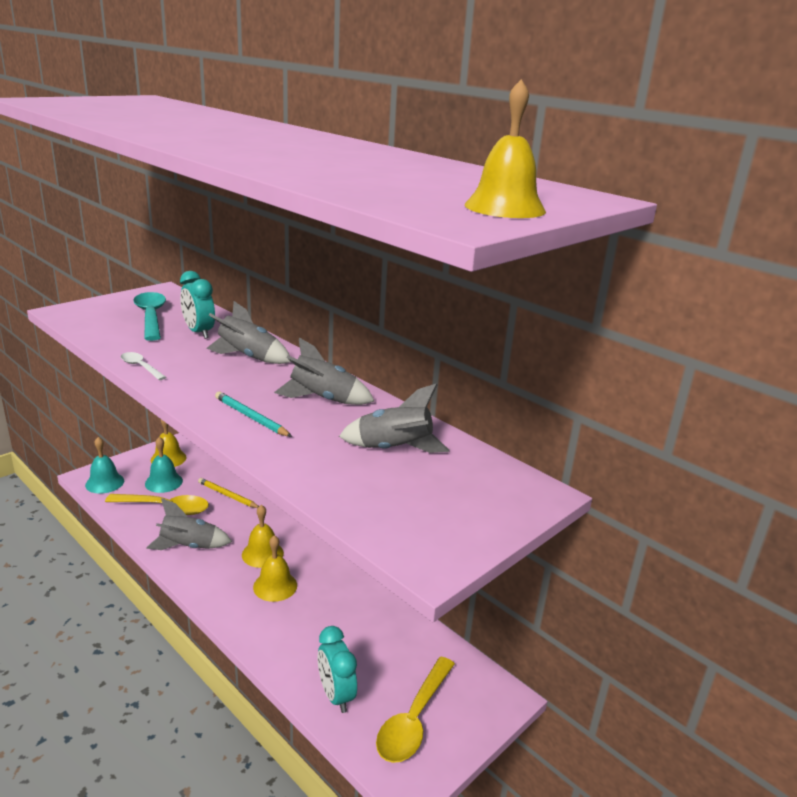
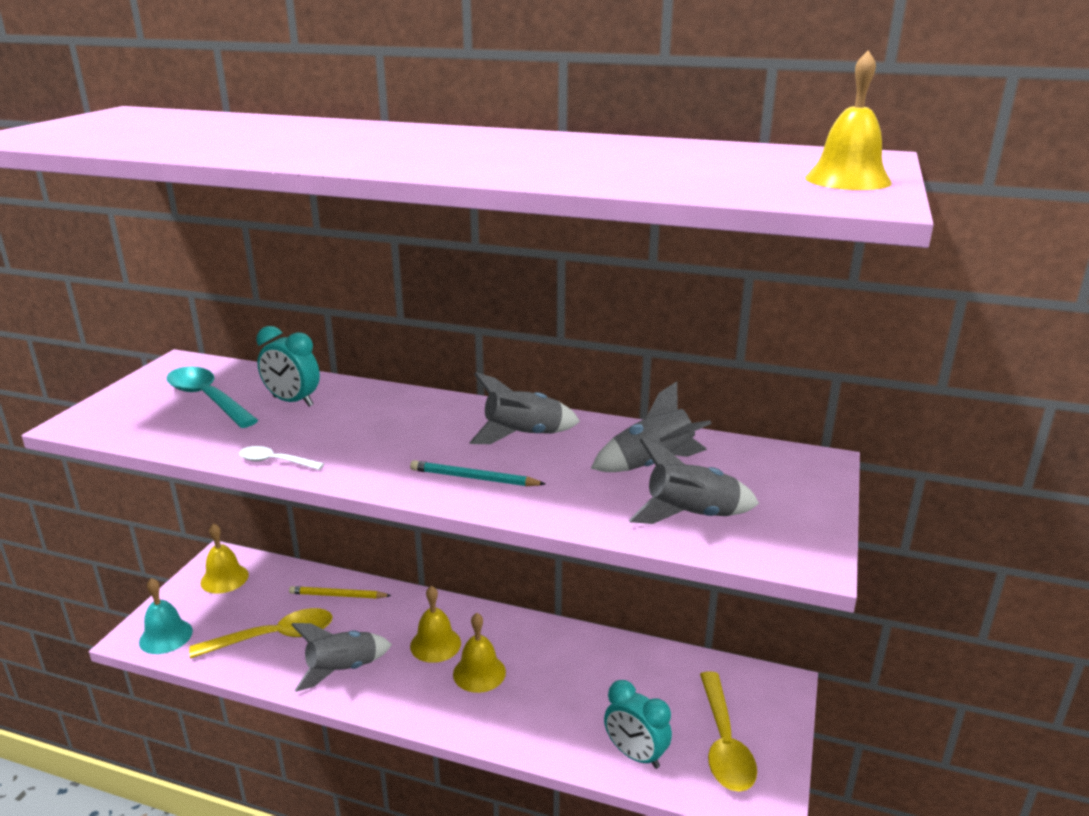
camera: 25 degrees left, 0 degrees up
(163, 482) = (244, 608): turquoise bell -> none
(248, 357) = (387, 414): grey rocket -> grey rocket (691, 516)

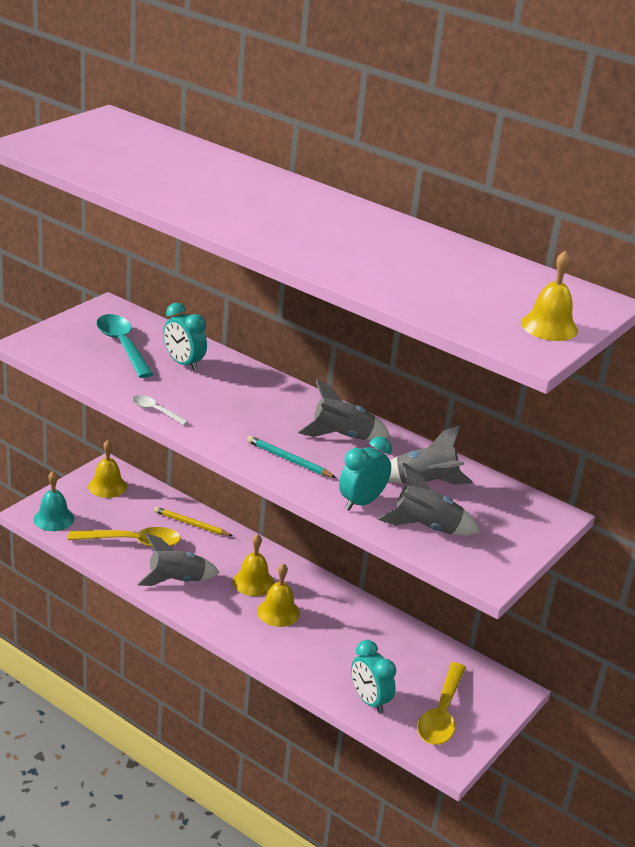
camera: 15 degrees right, 5 degrees up
(593, 506) = (361, 502): none -> turquoise clock

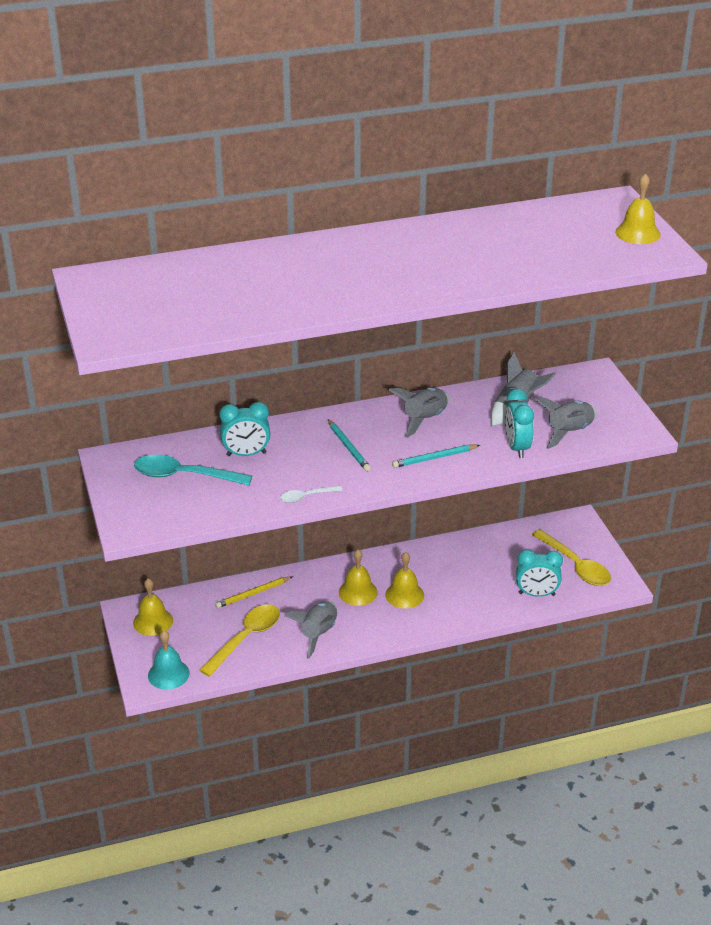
camera: 50 degrees left, 5 degrees up
(251, 409) = (348, 447): none -> turquoise pencil

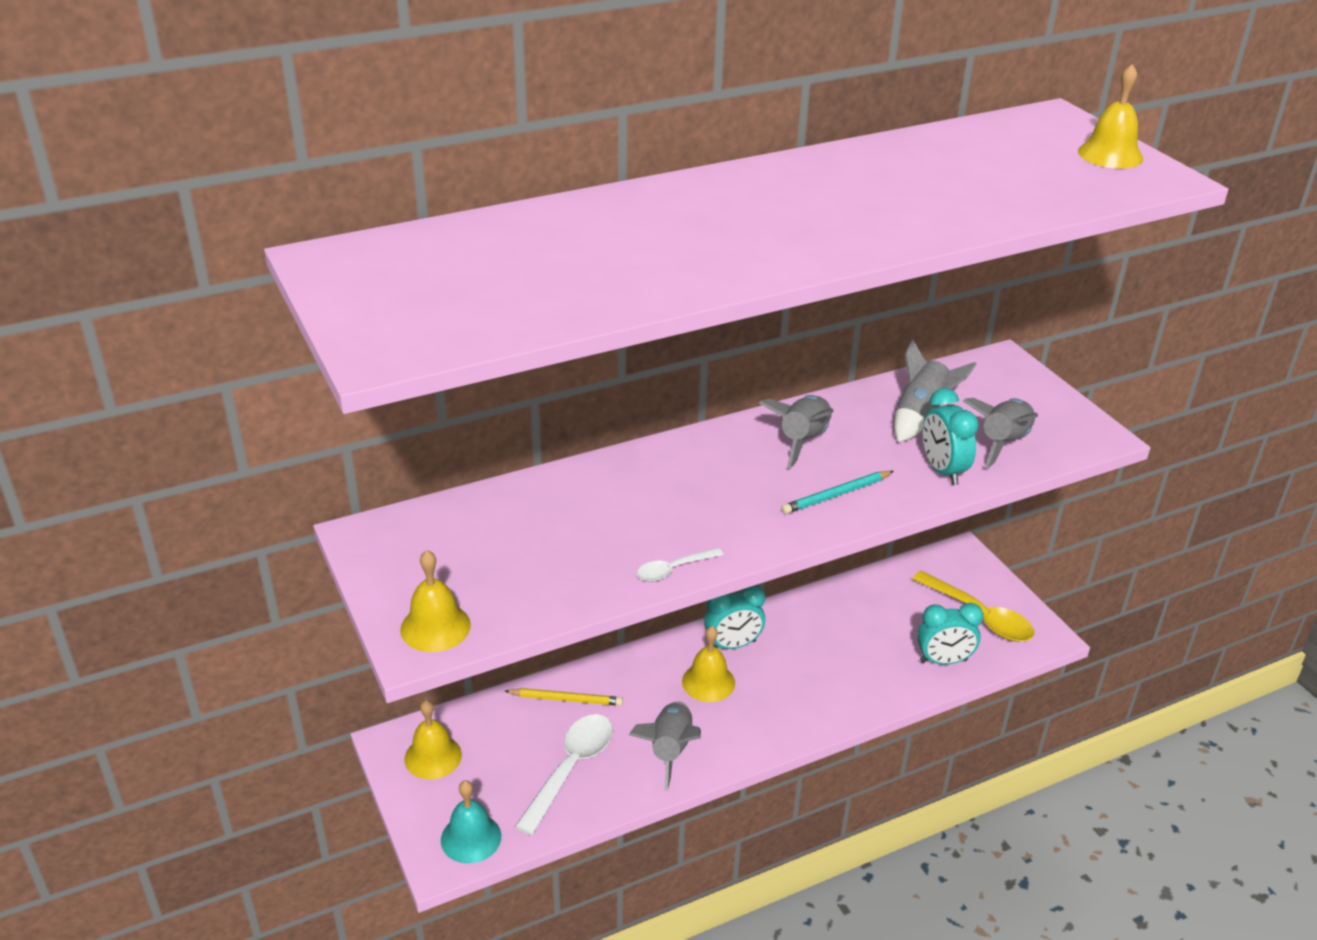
camera: 10 degrees left, 0 degrees up
(184, 476) = (483, 553): turquoise spoon -> none
(246, 454) = (567, 511): turquoise clock -> turquoise clock (733, 645)
(246, 638) = (571, 768): yellow spoon -> white spoon
(253, 594) = (566, 699): yellow pencil -> yellow pencil turned 135 degrees counterclockwise
(348, 447) = (711, 489): turquoise pencil -> none
(404, 595) = (771, 680): yellow bell -> yellow bell (435, 627)

